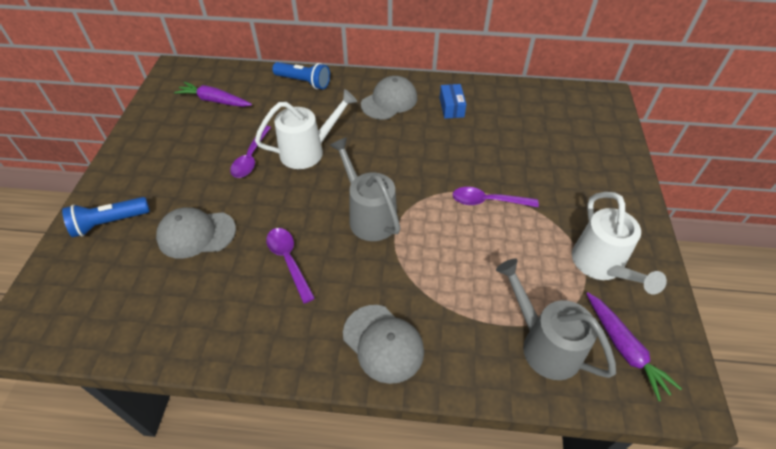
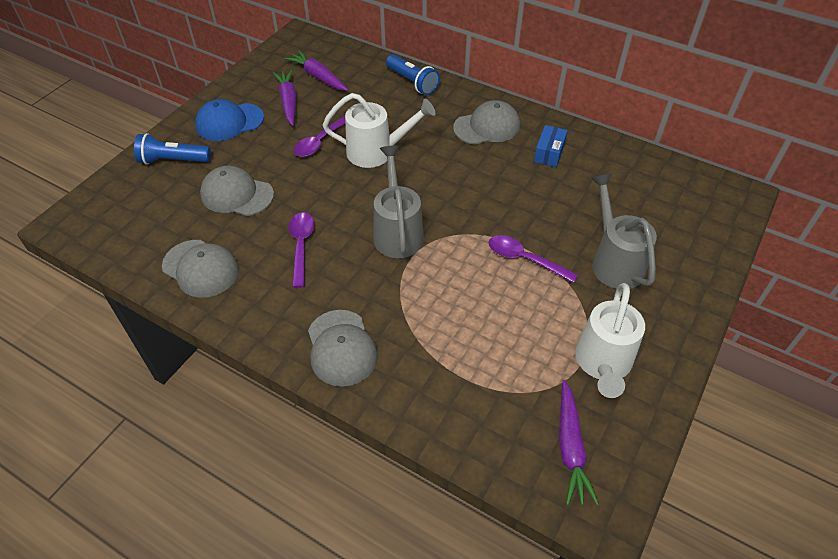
camera: 25 degrees right, 0 degrees up
(149, 167) = (229, 122): none -> blue cap
(199, 131) = (288, 102): none -> purple carrot
(199, 321) = (201, 268): none -> grey cap
(543, 344) = (491, 410): grey watering can -> grey watering can (614, 261)

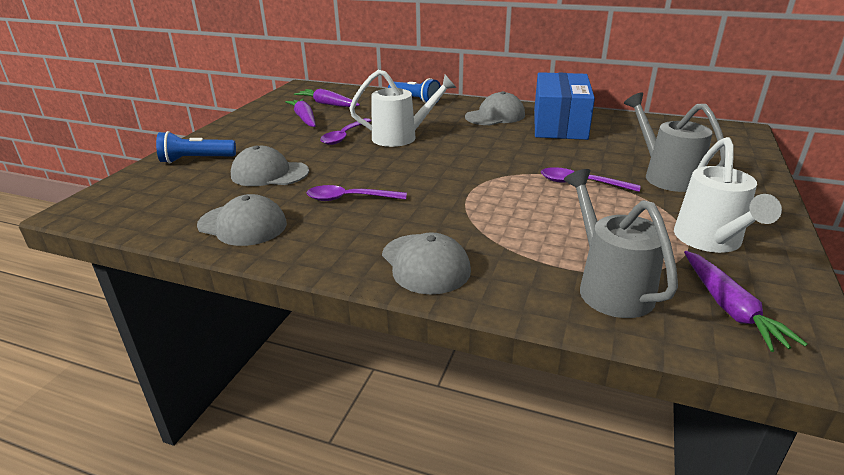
camera: 10 degrees left, 20 degrees down
(229, 122) = (249, 133): blue cap -> none
(301, 246) = (350, 198): purple spoon -> purple spoon turned 75 degrees counterclockwise
(397, 231) = (445, 179): grey watering can -> grey watering can (609, 286)
(549, 153) = (559, 124): blue box -> blue box, size x2.32

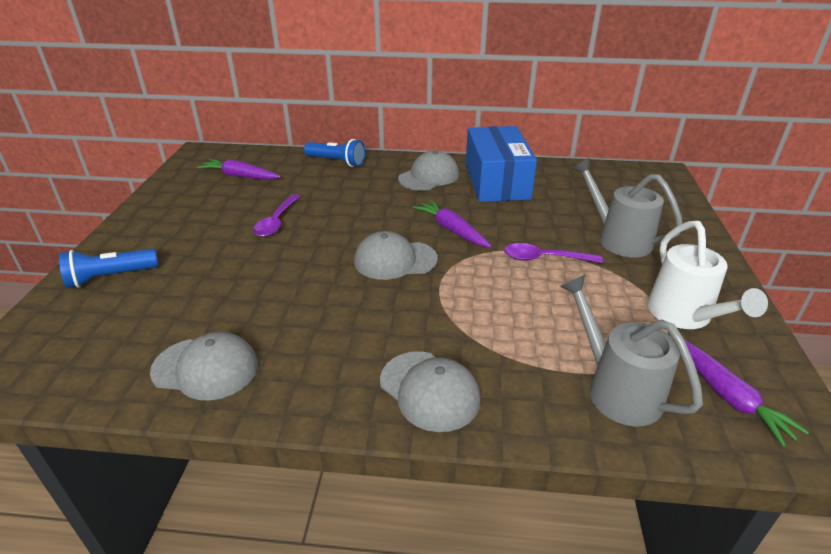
camera: 15 degrees left, 5 degrees up
(269, 173) = (209, 287): grey cap -> grey cap (395, 260)
(304, 118) = (220, 200): purple carrot -> purple carrot (452, 230)
(350, 198) = (316, 311): purple spoon -> none
(401, 137) = (341, 216): white watering can -> none

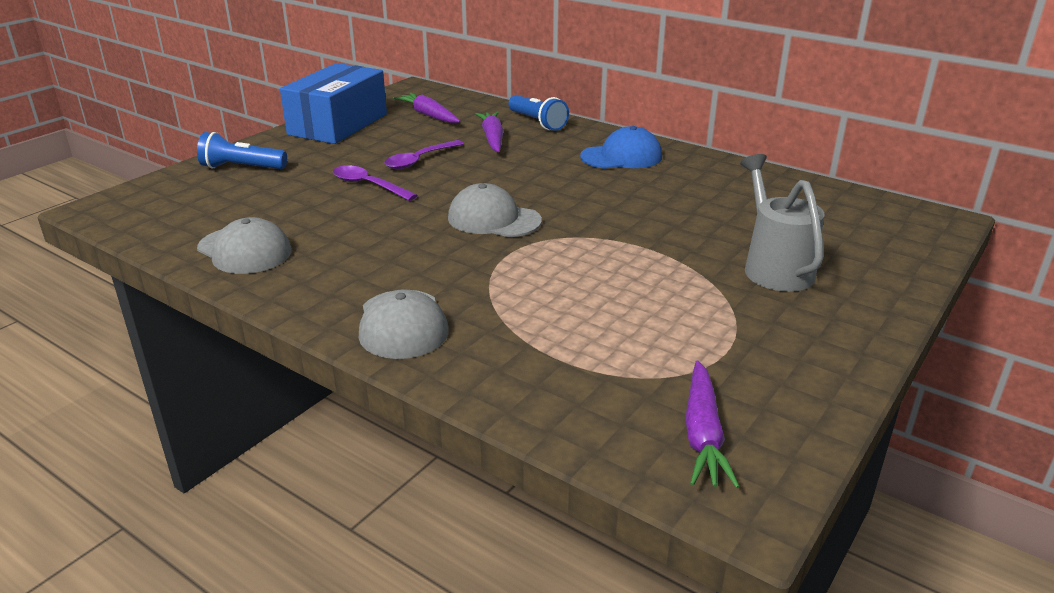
camera: 30 degrees right, 5 degrees down
(429, 176) = (621, 157): grey cap -> blue cap
(452, 230) = (585, 209): purple carrot -> purple carrot (492, 138)
(496, 181) = (696, 178): blue box -> blue box (338, 124)
(545, 258) = (656, 260): purple spoon -> purple spoon (368, 185)
(616, 388) = (584, 385): grey watering can -> none
(684, 316) = (754, 357): white watering can -> none

